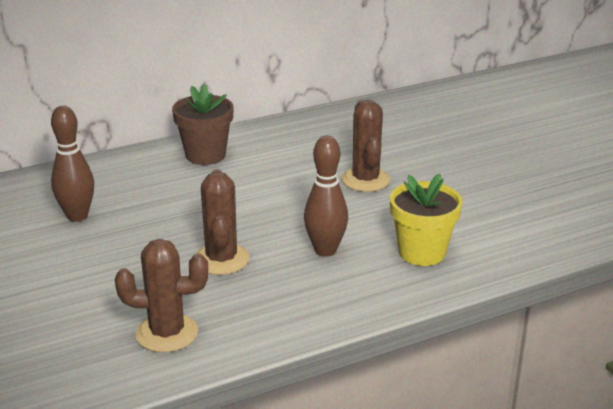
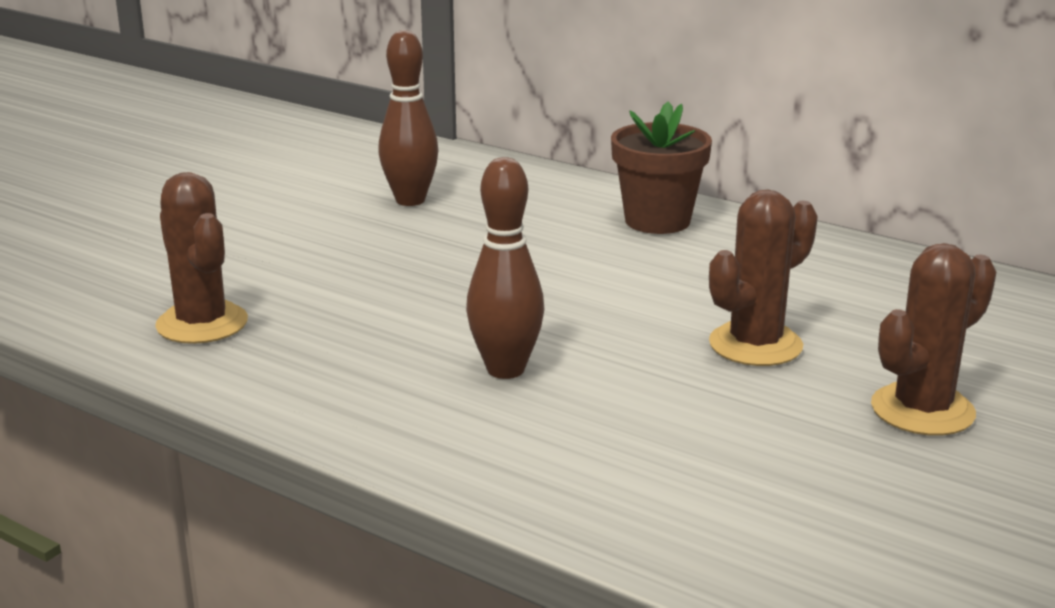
camera: 60 degrees right, 5 degrees down
(221, 259) = (403, 306): brown cactus -> brown cactus (922, 410)
(422, 252) = (590, 449): yellow flower pot -> none

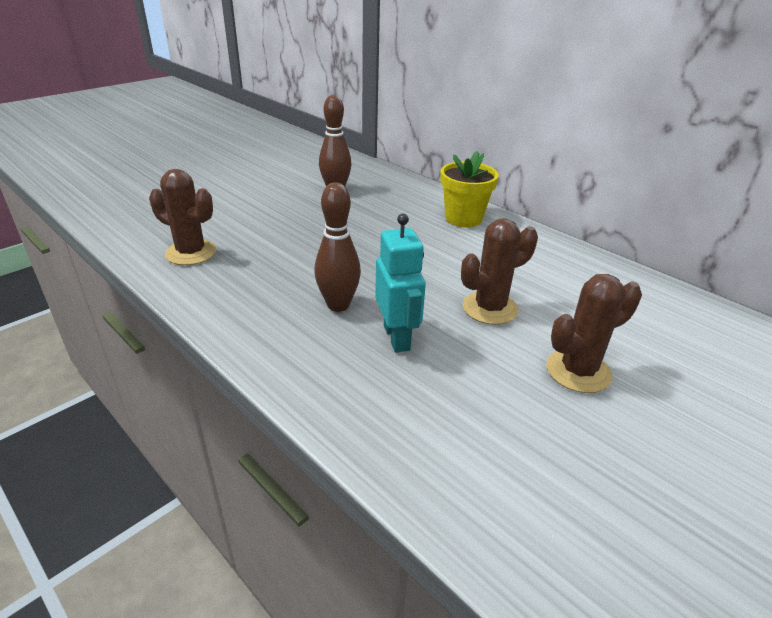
camera: 10 degrees right, 10 degrees up
(202, 324) = (191, 253): brown cactus -> brown cactus turned 45 degrees counterclockwise
(625, 402) = (397, 337): none -> turquoise robot
(657, 221) = (463, 218): brown flower pot -> yellow flower pot

